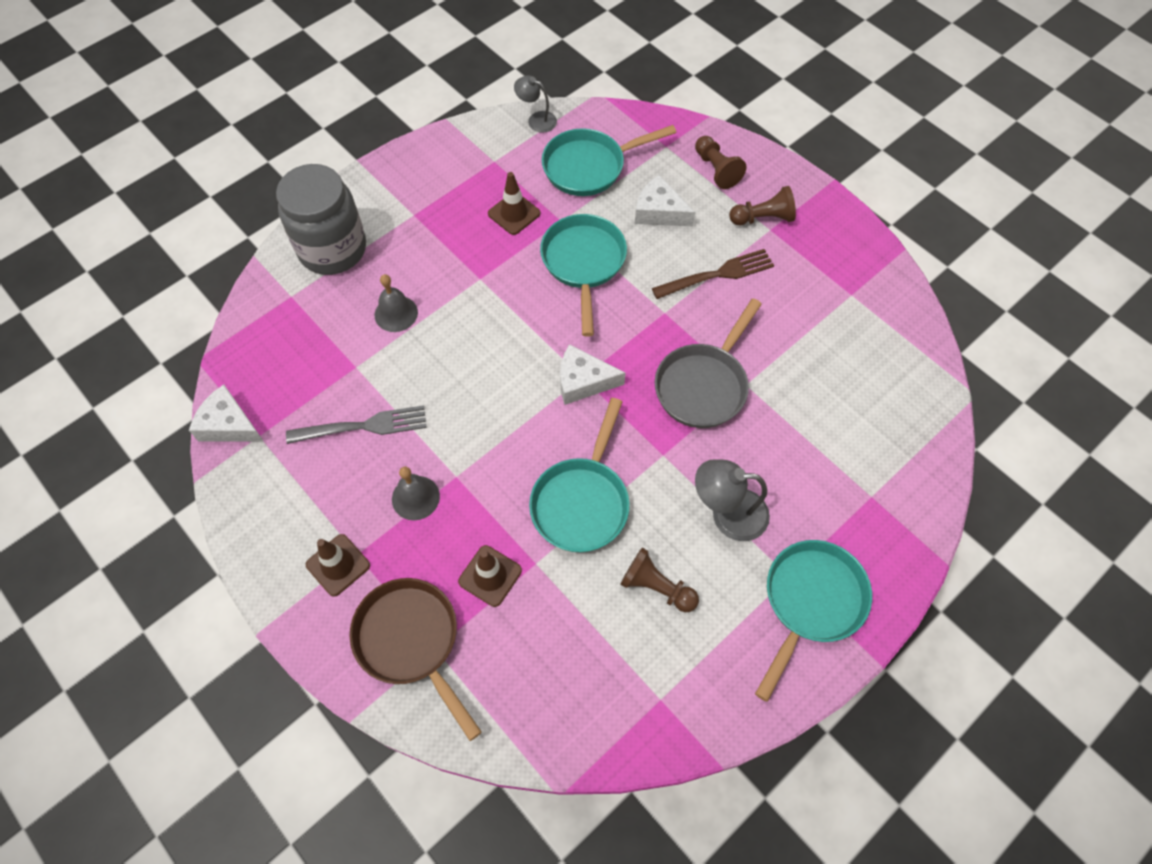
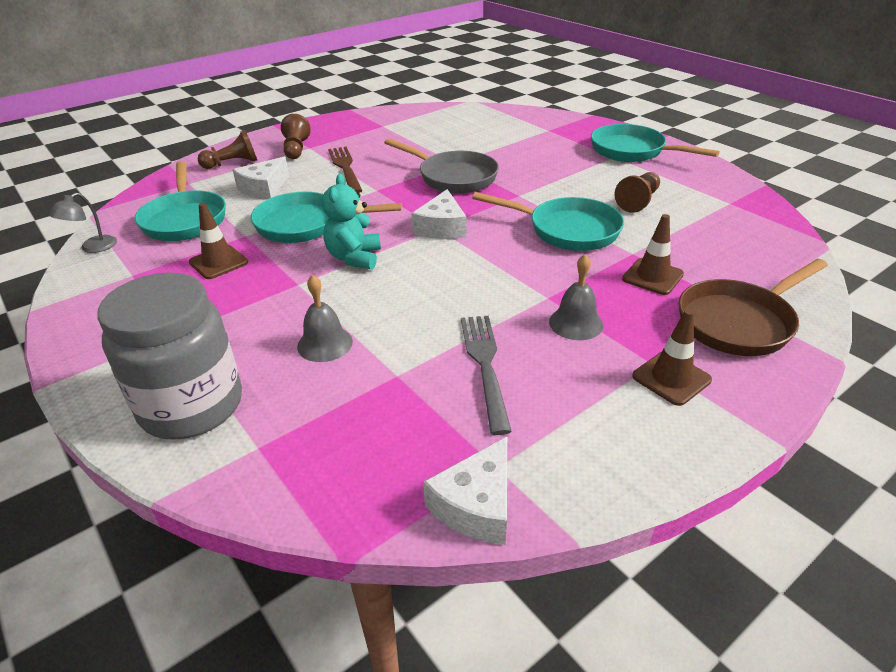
camera: 85 degrees left, 25 degrees down
(523, 313) = (354, 258): none -> turquoise teddy bear
(727, 514) = (569, 173): grey lamp -> none

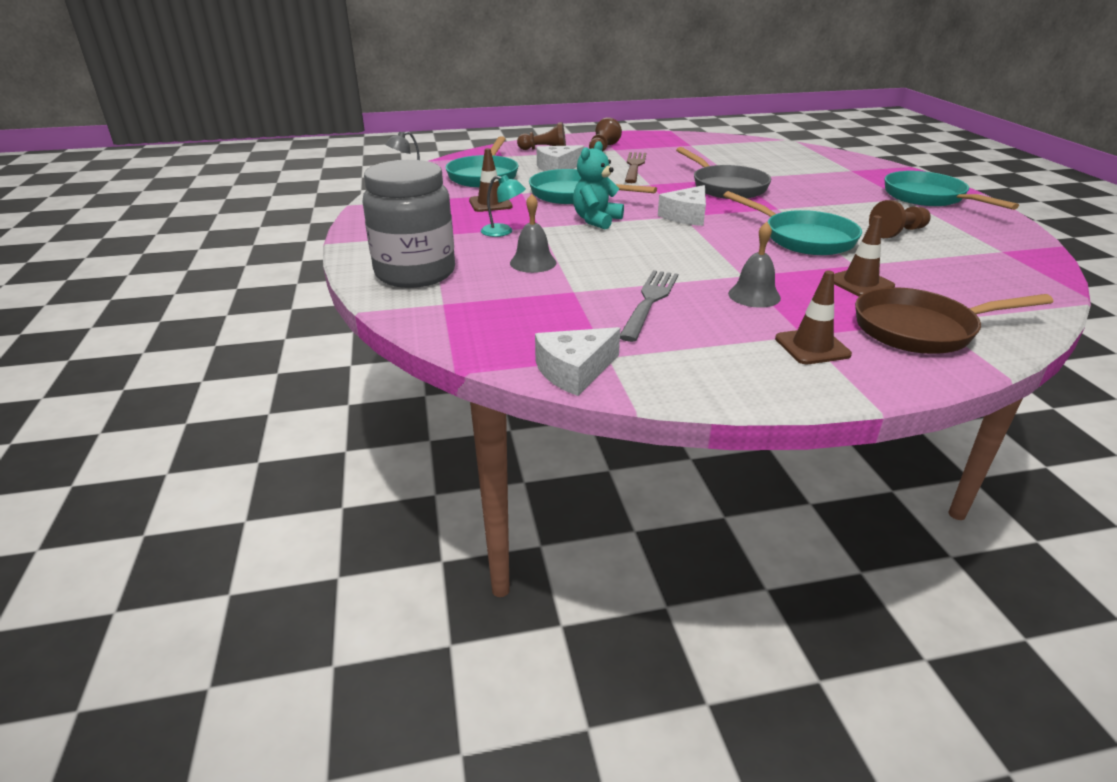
camera: 25 degrees right, 5 degrees down
(260, 303) = (503, 232): none -> turquoise lamp

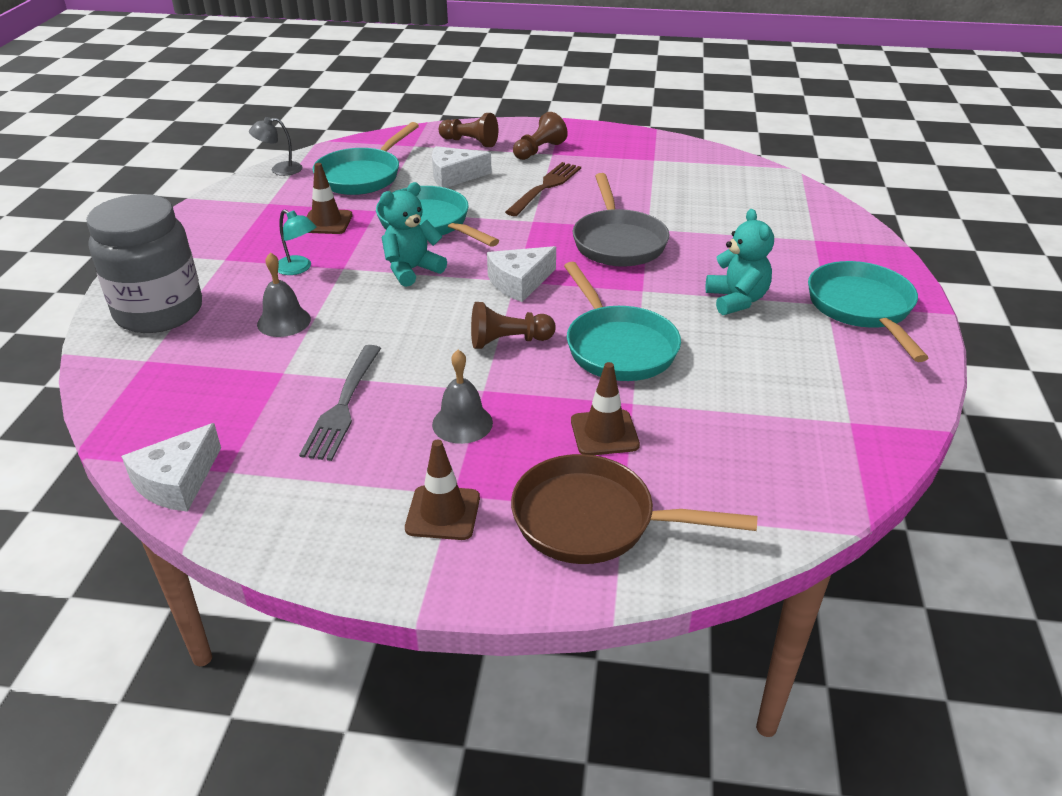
camera: 20 degrees right, 5 degrees up
(574, 371) = (177, 481): white cheese -> white cheese turned 45 degrees counterclockwise
(649, 301) = (343, 405): grey fork -> grey fork turned 150 degrees clockwise
(846, 204) = (736, 300): none -> turquoise teddy bear
(897, 232) = (747, 361): brown pawn -> brown pawn (508, 341)

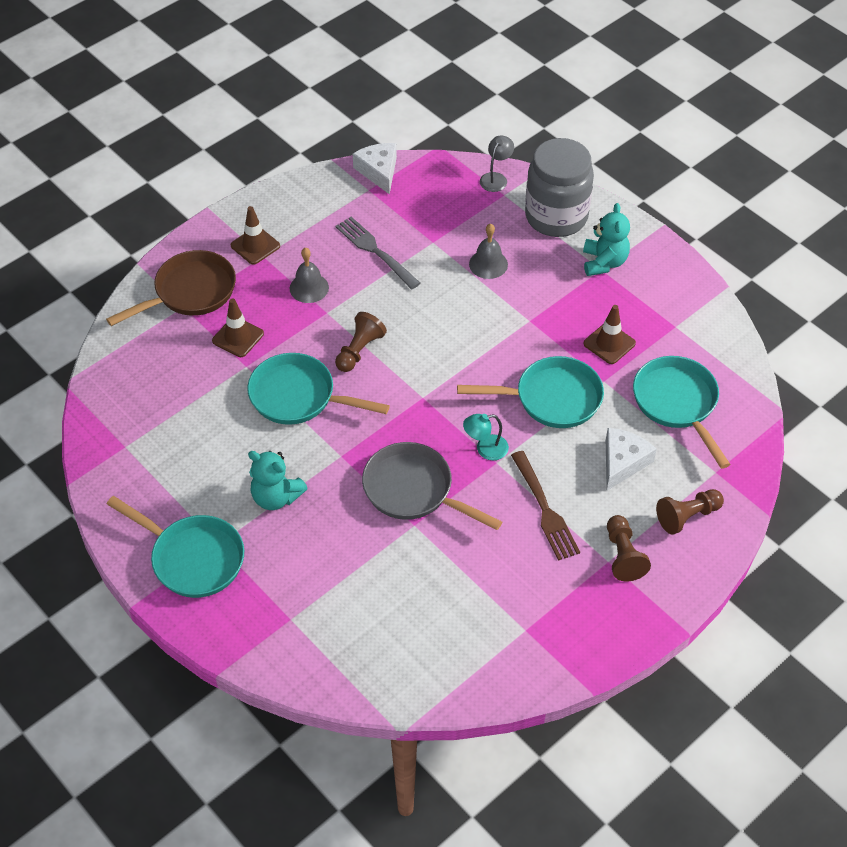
camera: 130 degrees right, 15 degrees up
(280, 170) = (737, 359): grey lamp -> grey lamp (496, 178)
(298, 268) = (550, 298): turquoise lamp -> turquoise lamp (485, 449)
(412, 270) = (491, 353): turquoise teddy bear -> turquoise teddy bear (604, 262)
(519, 282) = (418, 398): white cheese -> none

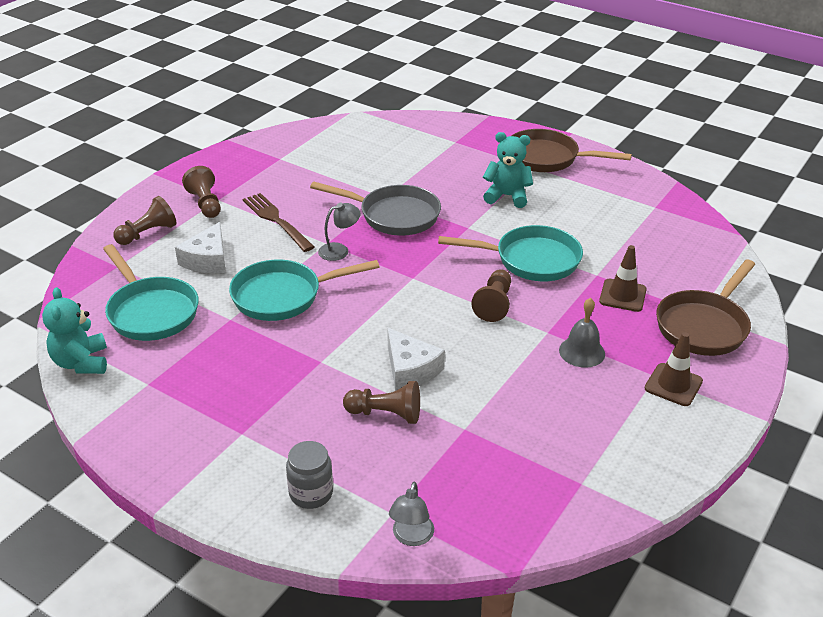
camera: 165 degrees right, 15 degrees down
(193, 558) = (547, 158): turquoise pan -> brown pan
(375, 251) = (529, 404): grey fork -> none
(379, 171) = (582, 514): white cheese -> white cheese (410, 369)
(485, 449) = (339, 250): turquoise lamp -> grey lamp
(488, 264) = (386, 414): grey bell -> brown pawn
(556, 217) = (311, 493): grey jar -> grey jar, size x0.49
(604, 262) = (238, 442): turquoise teddy bear -> turquoise teddy bear (81, 362)
(609, 343) = (226, 353): brown traffic cone -> none

